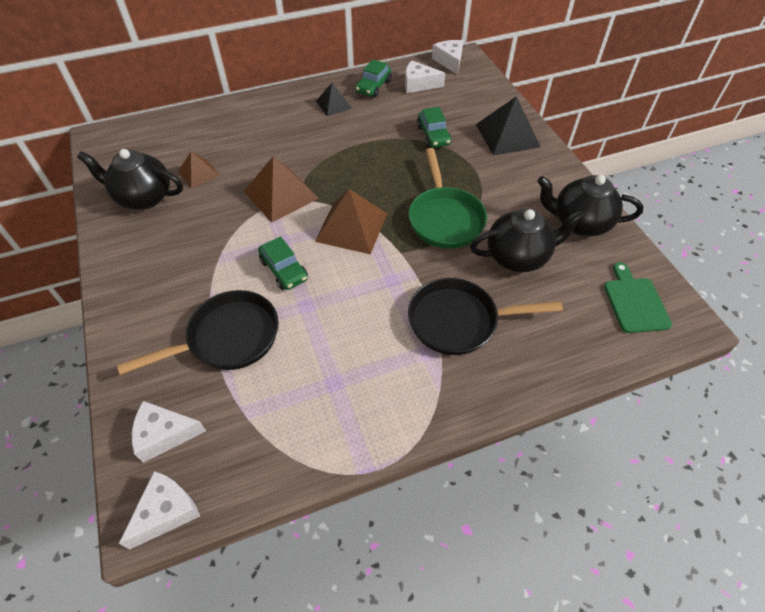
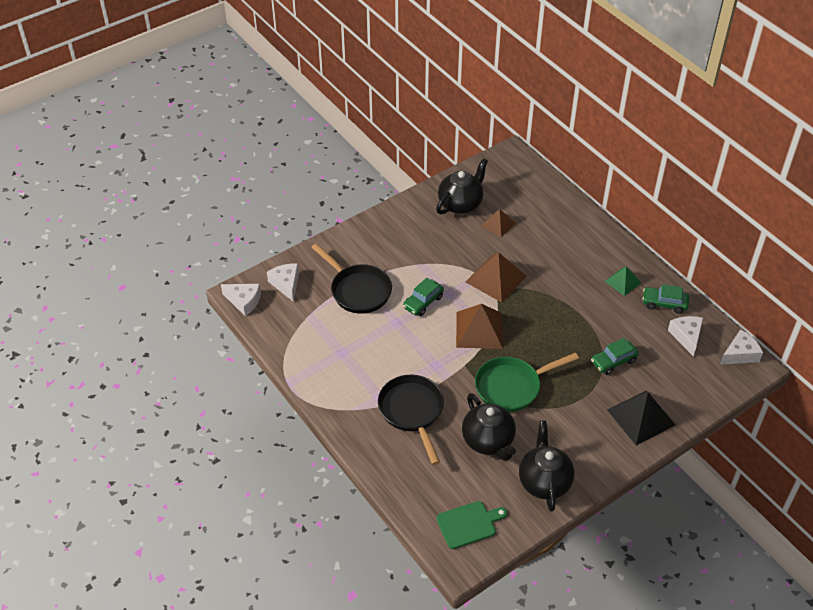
camera: 75 degrees right, 5 degrees down
(143, 197) = (461, 204): black teapot -> black teapot turned 45 degrees clockwise
(333, 104) = (623, 282): black pyramid -> green pyramid

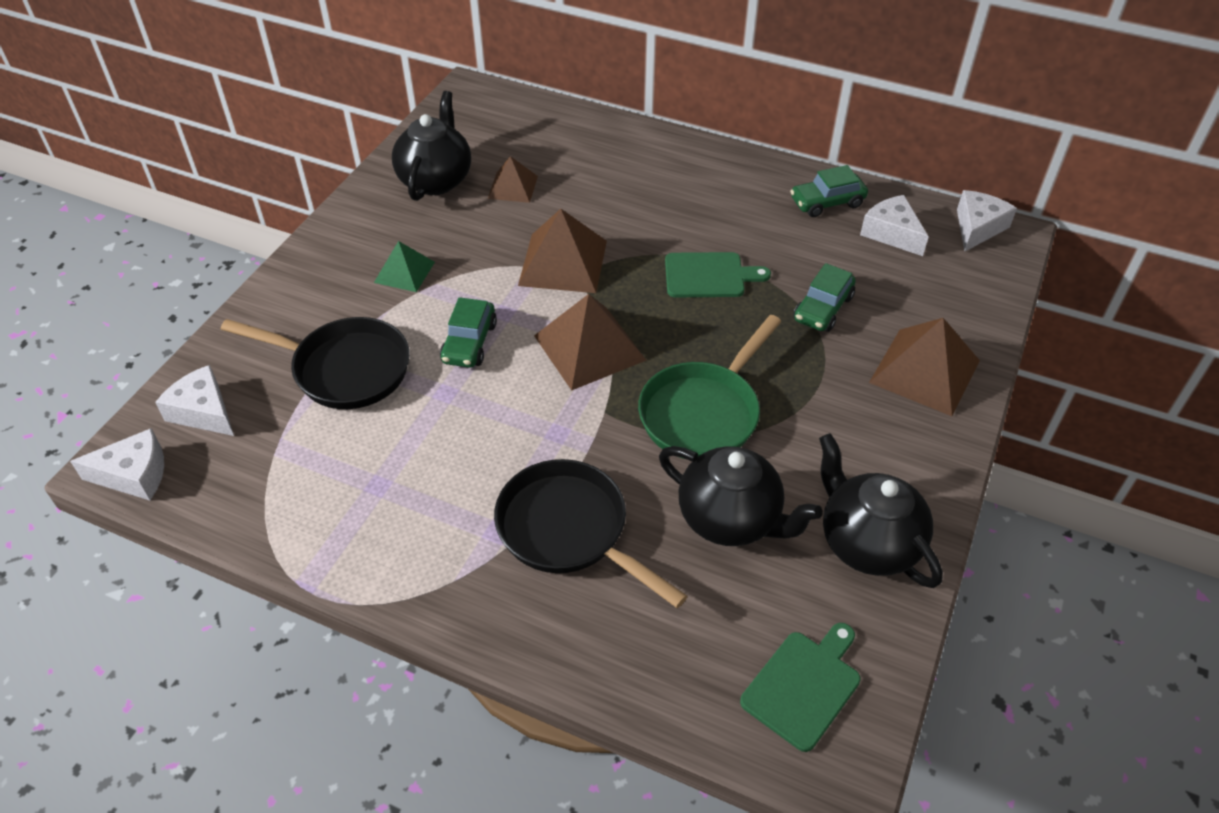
camera: 30 degrees left, 0 degrees up
(566, 318) = (709, 276): none -> green cutting board
(623, 282) = (749, 196): green pyramid -> green pyramid (404, 272)
(641, 417) = (924, 371): black pyramid -> brown pyramid

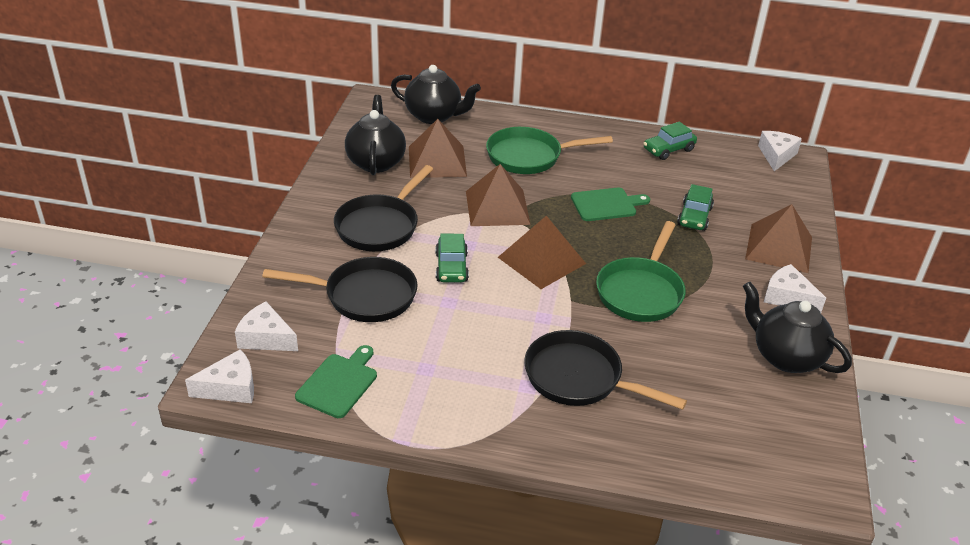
camera: 15 degrees left, 10 degrees down
(404, 272) = (380, 226): green pyramid -> black pan
(512, 187) = (437, 161): brown pyramid -> brown pyramid, size x1.70
(634, 193) = (529, 156): none -> green pan
(731, 519) = (688, 355): black teapot -> black teapot (434, 116)
(804, 686) = (781, 448): green cutting board -> green cutting board (339, 383)
(891, 233) = (721, 165): white cheese -> white cheese (788, 297)

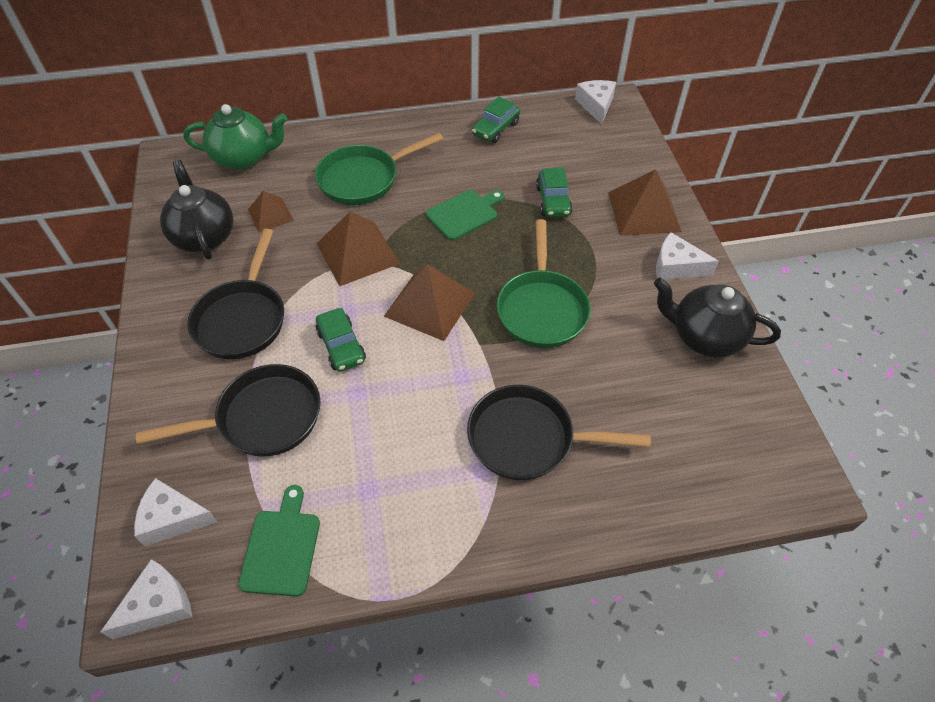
camera: 20 degrees left, 15 degrees up
(434, 116) = (244, 158): black teapot -> green teapot
(437, 161) = (270, 215): brown pyramid -> brown pyramid, size x0.59

